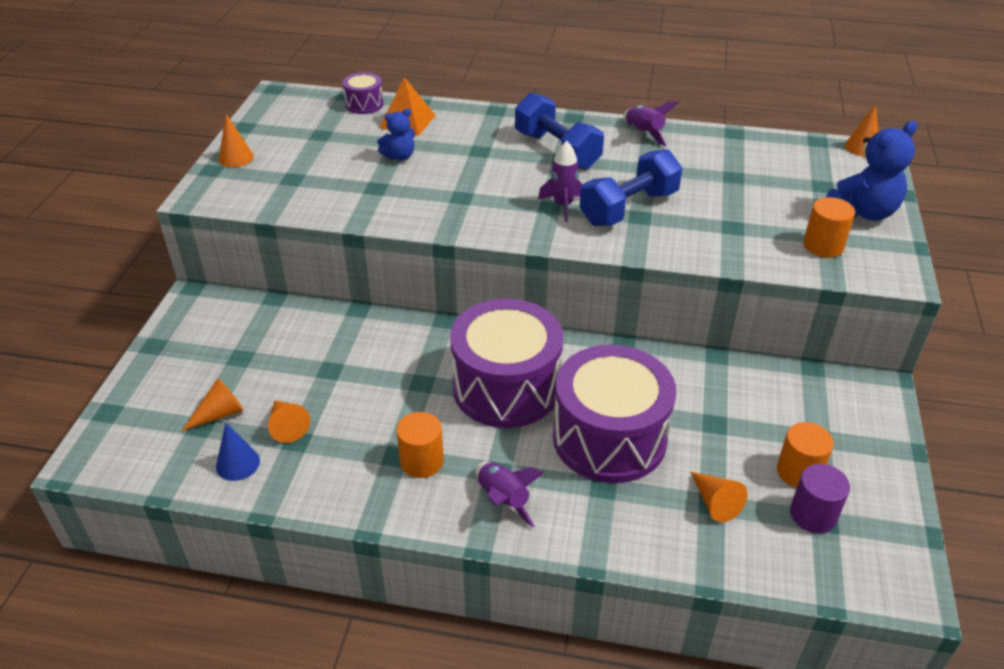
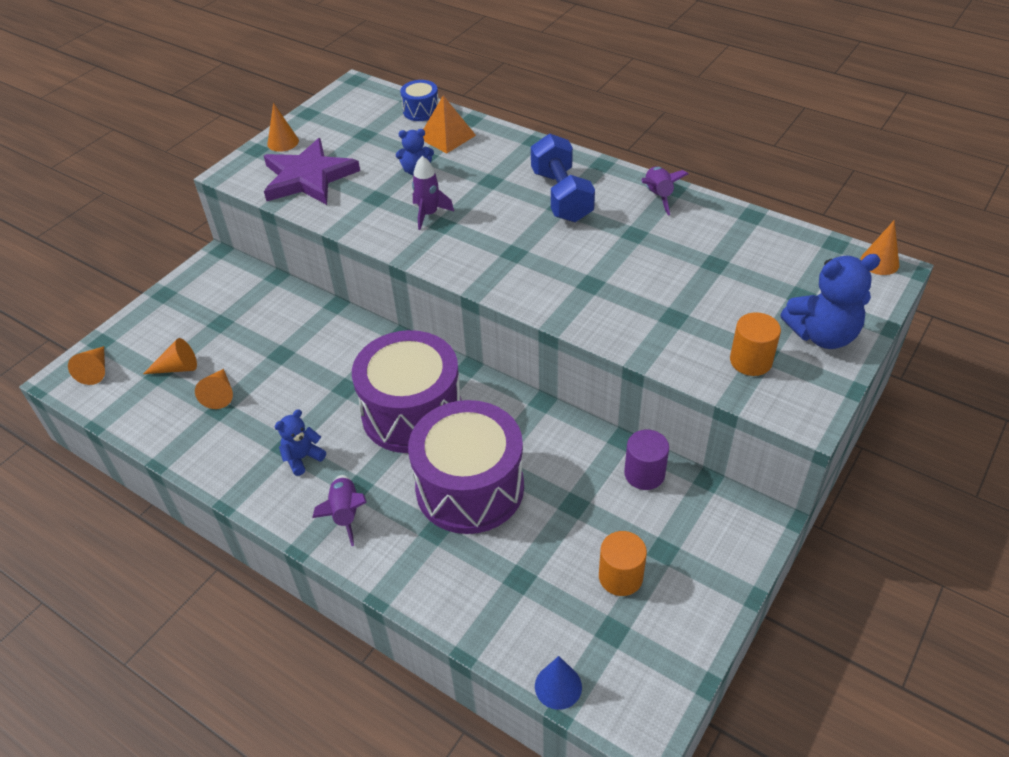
camera: 25 degrees right, 5 degrees up
(238, 463) = (166, 414): blue cone -> blue cone (558, 686)
(289, 184) = (308, 177): none -> purple star
(364, 104) = (421, 111): purple drum -> blue drum
(421, 461) = (302, 458): orange cylinder -> blue teddy bear
(563, 205) = (527, 254): purple rocket -> purple rocket (429, 214)
(628, 208) = (586, 272): blue dumbbell -> none
(715, 502) = (522, 578): orange cone -> orange cone (95, 370)
(813, 515) = (605, 622): purple cylinder -> purple cylinder (644, 474)

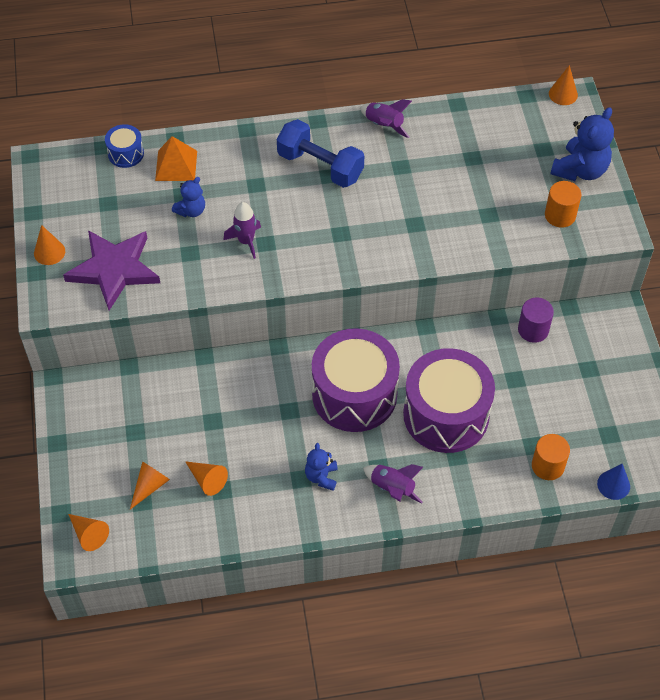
camera: 45 degrees left, 10 degrees up
(620, 577) = (583, 401): orange cylinder -> orange cylinder (548, 466)

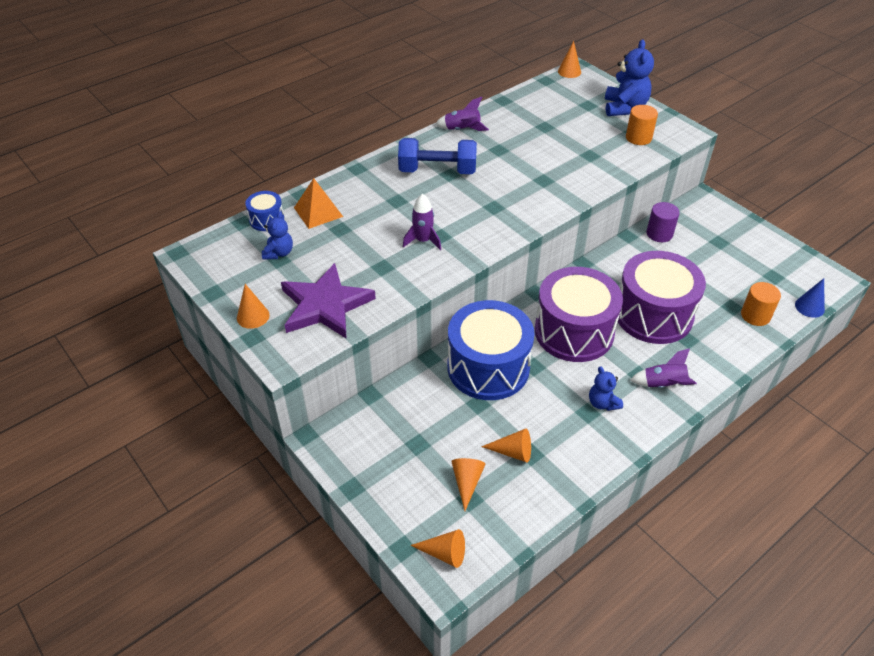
camera: 30 degrees left, 10 degrees down
(191, 210) = (358, 237): blue teddy bear -> blue teddy bear (279, 253)
(248, 391) = (488, 367): none -> blue drum

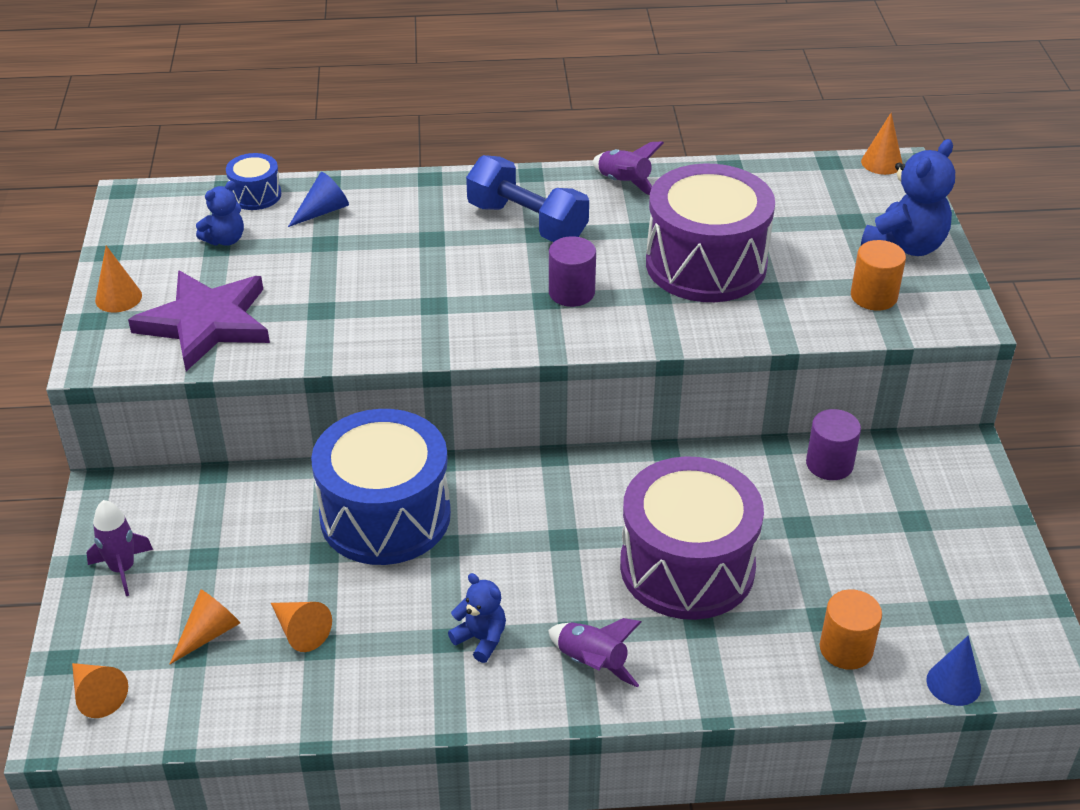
camera: 35 degrees right, 5 degrees down
(318, 212) = (323, 211): orange pyramid -> blue cone
(423, 241) = (405, 301): purple rocket -> purple rocket (122, 569)
(502, 197) = (571, 292): none -> purple cylinder
(574, 331) = (547, 530): purple drum -> purple drum (706, 264)
(603, 403) = (481, 639): blue teddy bear -> blue teddy bear turned 120 degrees clockwise

